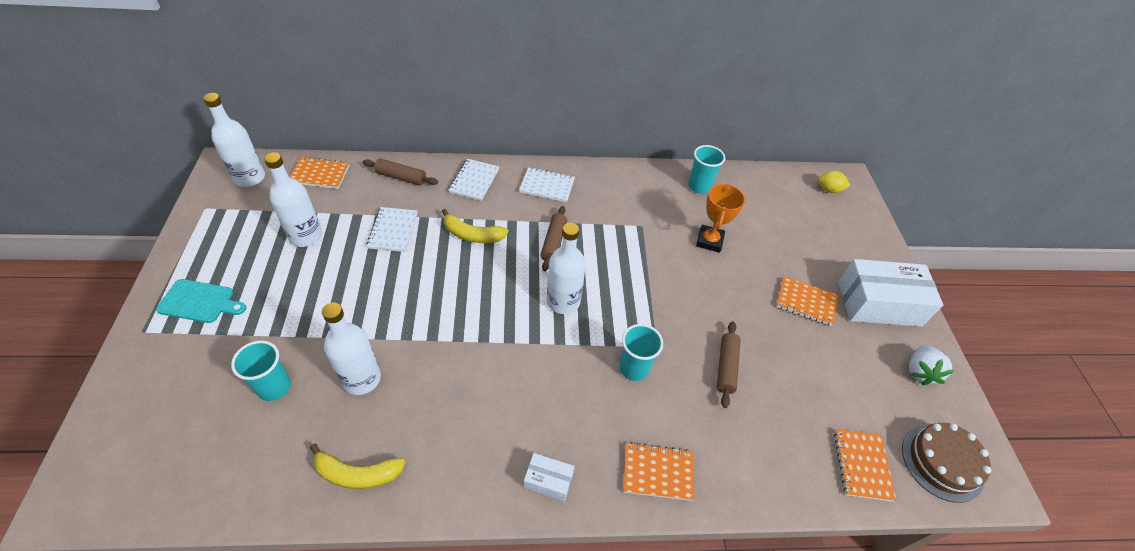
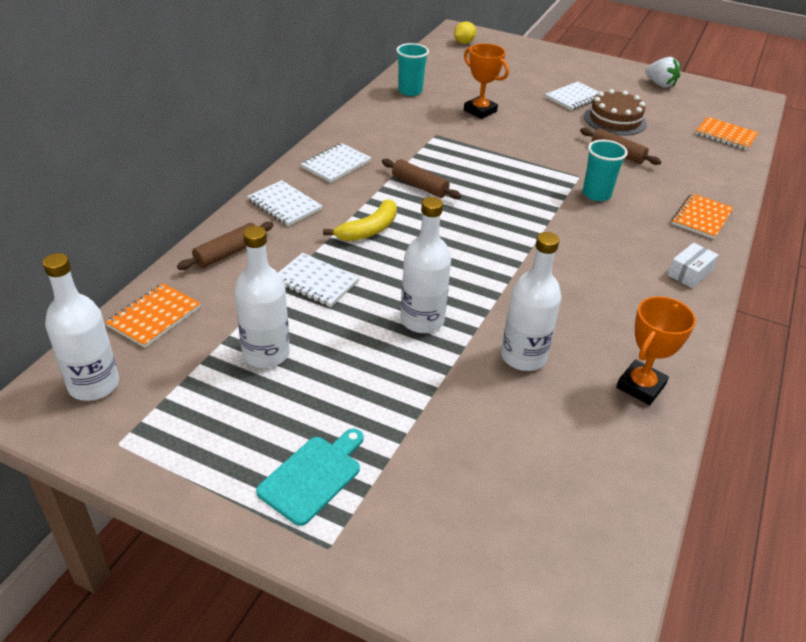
camera: 60 degrees left, 10 degrees down
(274, 387) = (499, 428): turquoise cup -> none
(357, 474) = (640, 386): yellow banana -> orange trophy
(563, 301) = (499, 204): white bottle -> white bottle (422, 320)
(806, 302) = (574, 98): orange notebook -> white notebook
(879, 303) = (592, 73): white box -> none
(942, 462) = (733, 108): brown cake -> brown cake (615, 120)

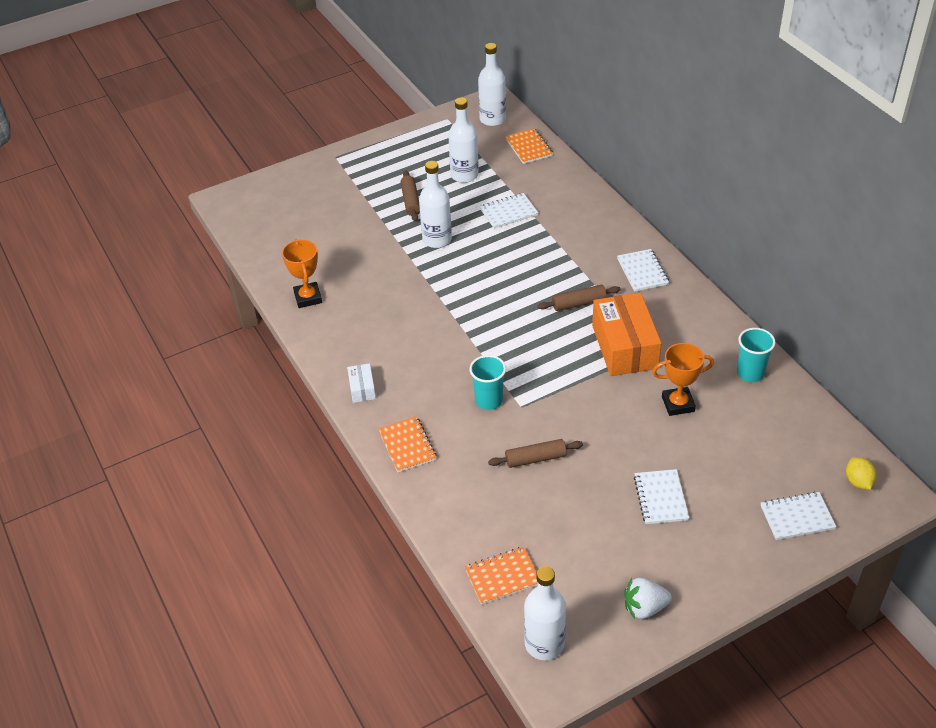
camera: 130 degrees right, 5 degrees up
(228, 253) = (567, 187): brown rolling pin -> brown rolling pin (411, 201)
(284, 205) = (604, 227): white notebook -> white notebook (797, 517)
(313, 476) = (373, 164): turquoise cutting board -> none
(369, 230) = (543, 254): yellow banana -> none
(447, 148) = (624, 347): none -> orange box
(523, 357) = (372, 264): white bottle -> white bottle (544, 644)
(615, 120) = (594, 501): brown cake -> none

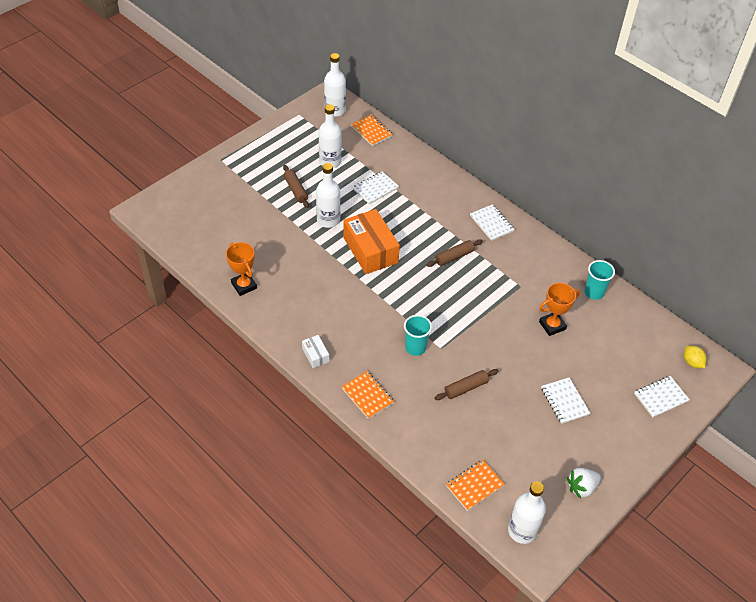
camera: 20 degrees left, 5 degrees up
(624, 347) = (499, 286): orange box -> orange box (370, 250)

